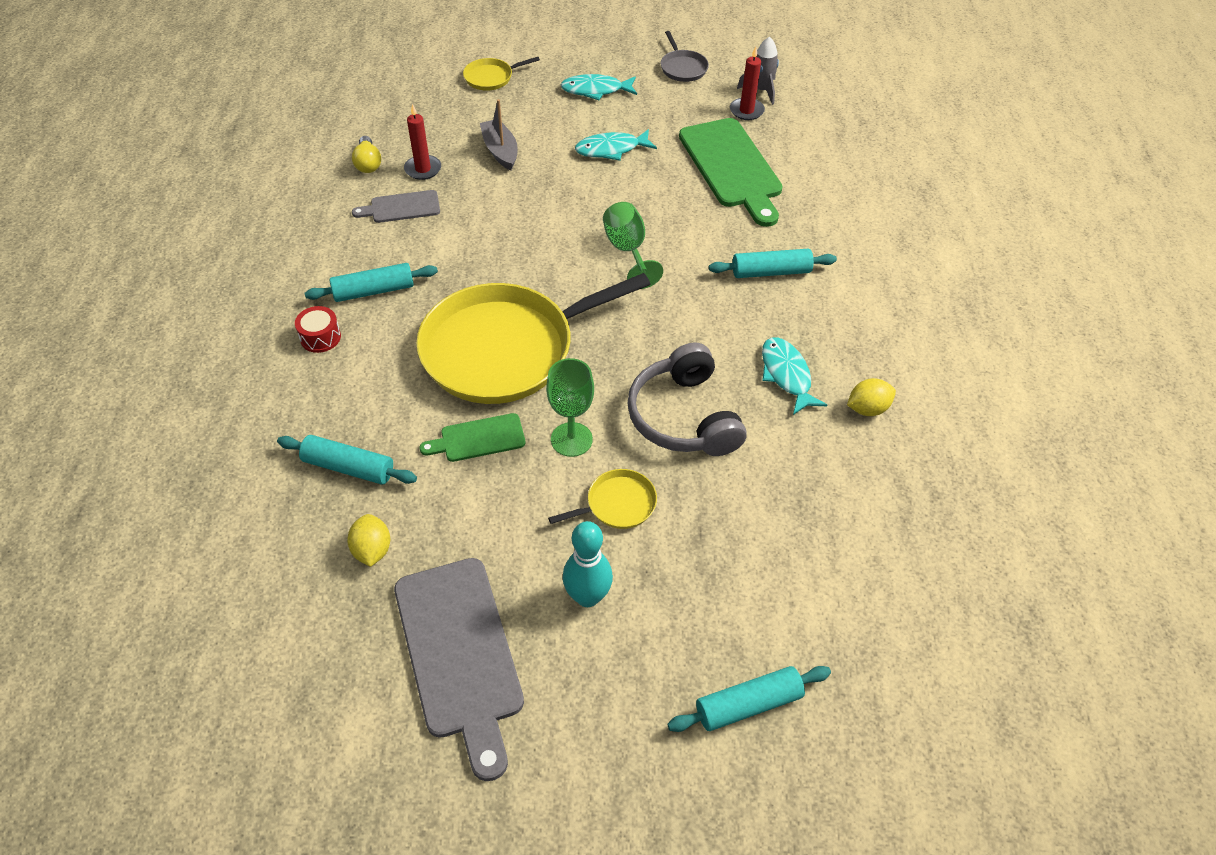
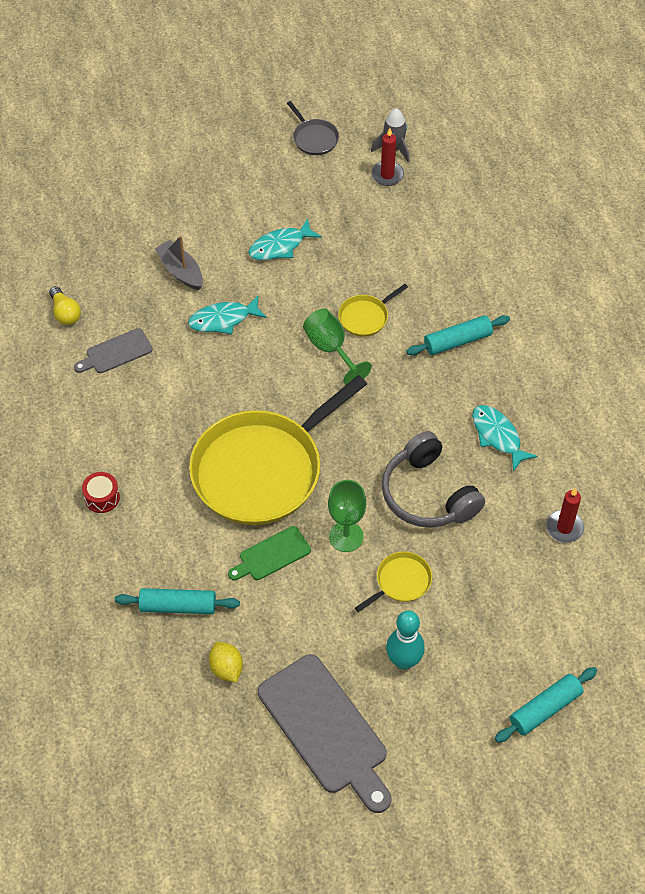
camera: 15 degrees left, 5 degrees up
(374, 291) = (128, 442): turquoise rolling pin -> none
(423, 169) = (118, 307): red candle -> red candle (564, 528)
(491, 77) = (139, 190): yellow pan -> yellow pan (365, 317)
(595, 90) = (242, 182): turquoise fish -> turquoise fish (223, 320)
(732, 167) = (393, 241): green cutting board -> none
(867, 409) = (568, 450): yellow lemon -> none

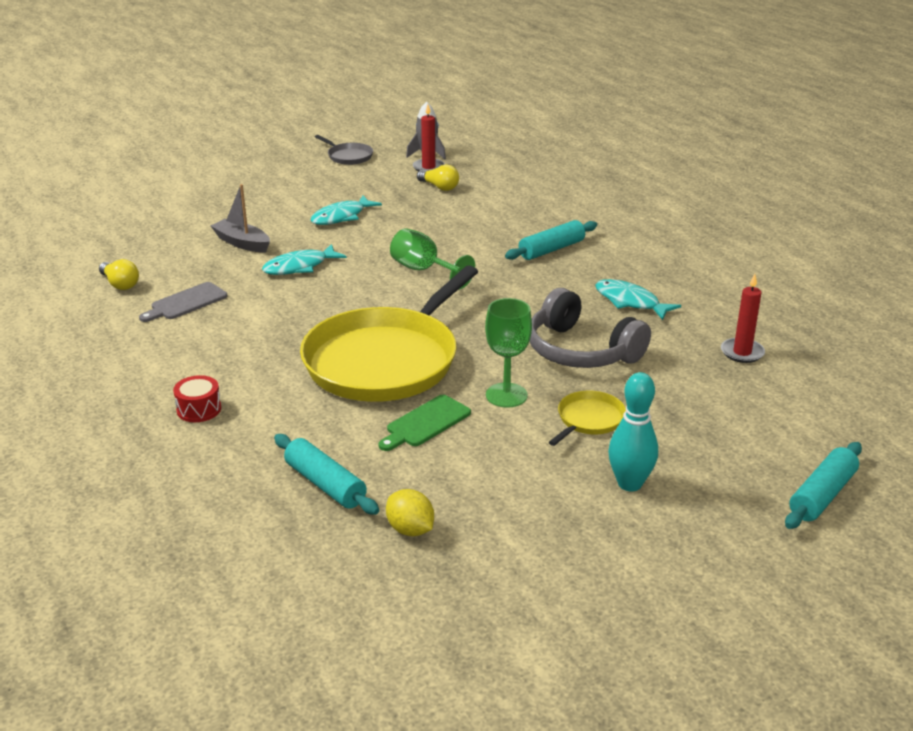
camera: 15 degrees left, 25 degrees down
(178, 606) = (325, 484): turquoise rolling pin -> turquoise rolling pin turned 60 degrees clockwise
(326, 729) = (566, 564): grey cutting board -> none
(365, 317) = (450, 247): yellow pan -> none
(387, 213) = (439, 187): none -> yellow light bulb

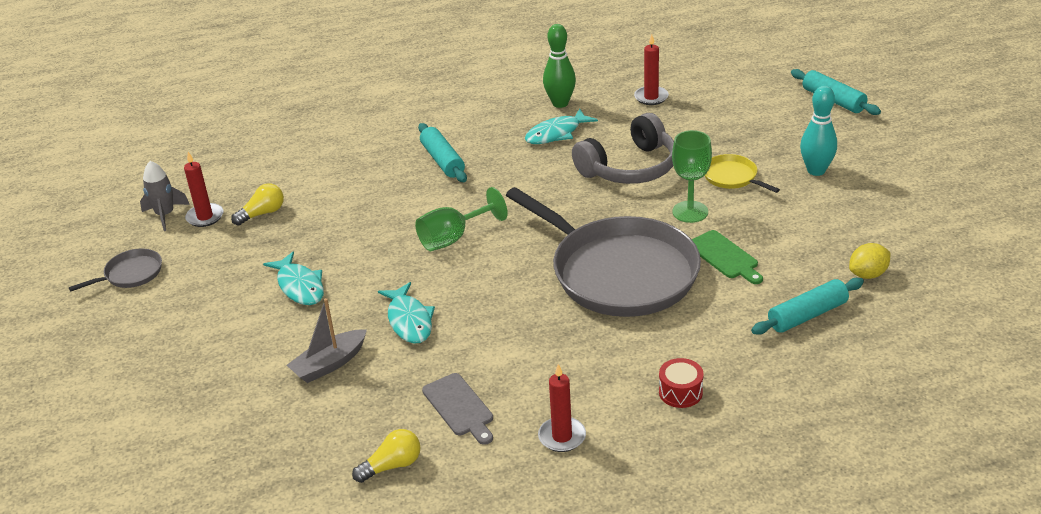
camera: 75 degrees left, 5 degrees up
(144, 353) = (562, 436): none -> red candle
(385, 360) = (618, 272): yellow pan -> grey pan
(694, 298) = (560, 103): none -> green bowling pin

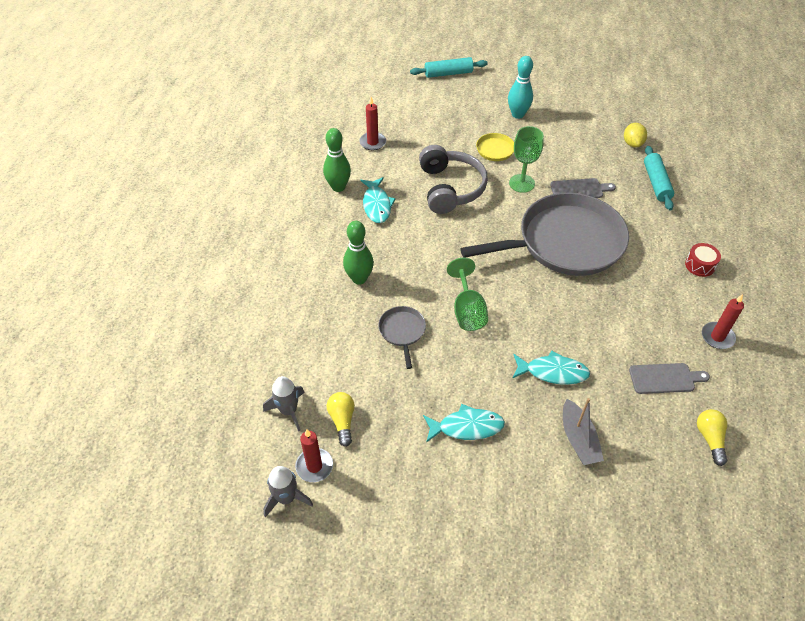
camera: 65 degrees left, 15 degrees up
(130, 274) = (364, 553): grey pan -> grey pan (402, 331)
(256, 182) = (288, 411): none -> grey rocket
(442, 160) = (359, 279): turquoise rolling pin -> green bowling pin
(724, 257) = (579, 190): green cutting board -> grey cutting board

